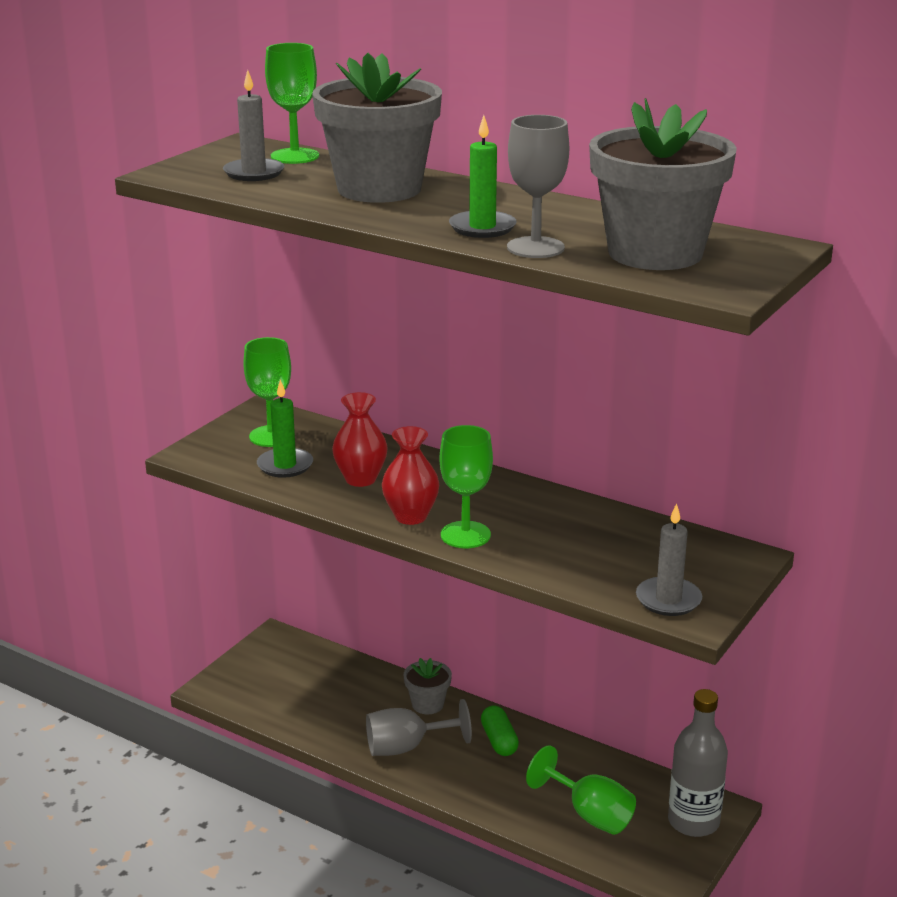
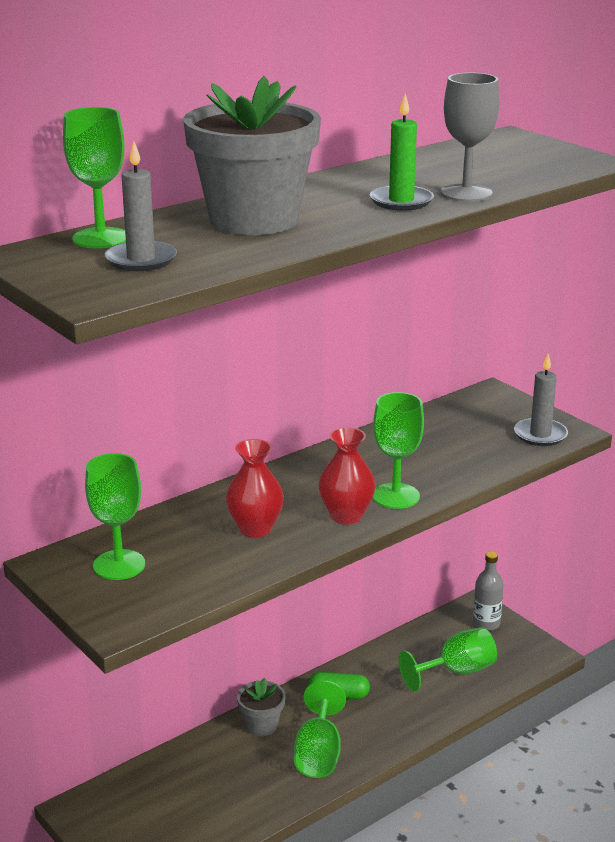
camera: 70 degrees left, 0 degrees up
(285, 465) = (194, 567): green candle -> none
(406, 747) = (318, 754): grey goblet -> green goblet
(655, 253) = (503, 165): grey flower pot -> none
(693, 821) = (486, 624): grey bottle -> grey bottle, size x0.65

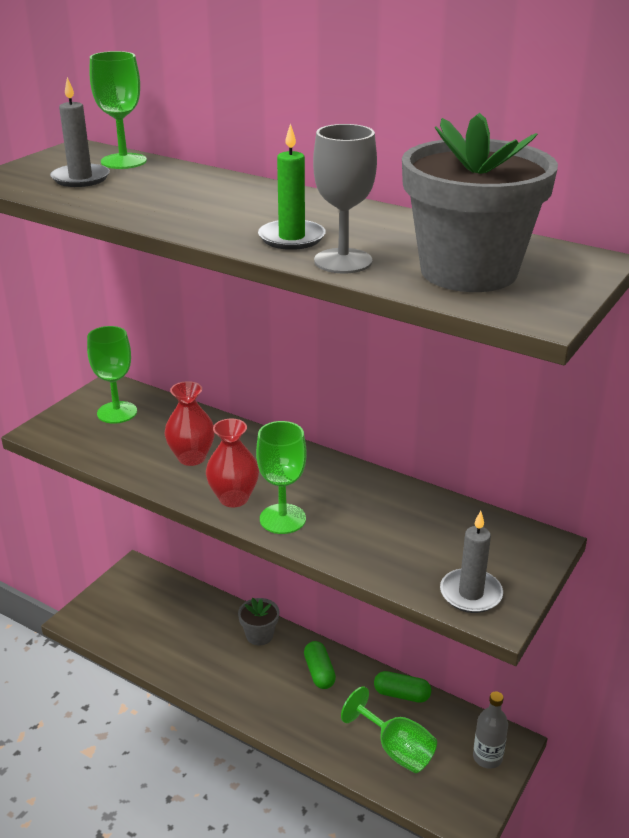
camera: 70 degrees right, 5 degrees up
(254, 220) = (197, 195): grey flower pot -> grey flower pot (468, 271)
(318, 754) = (239, 679): green goblet -> none
(393, 651) = (401, 694): none -> green capsule

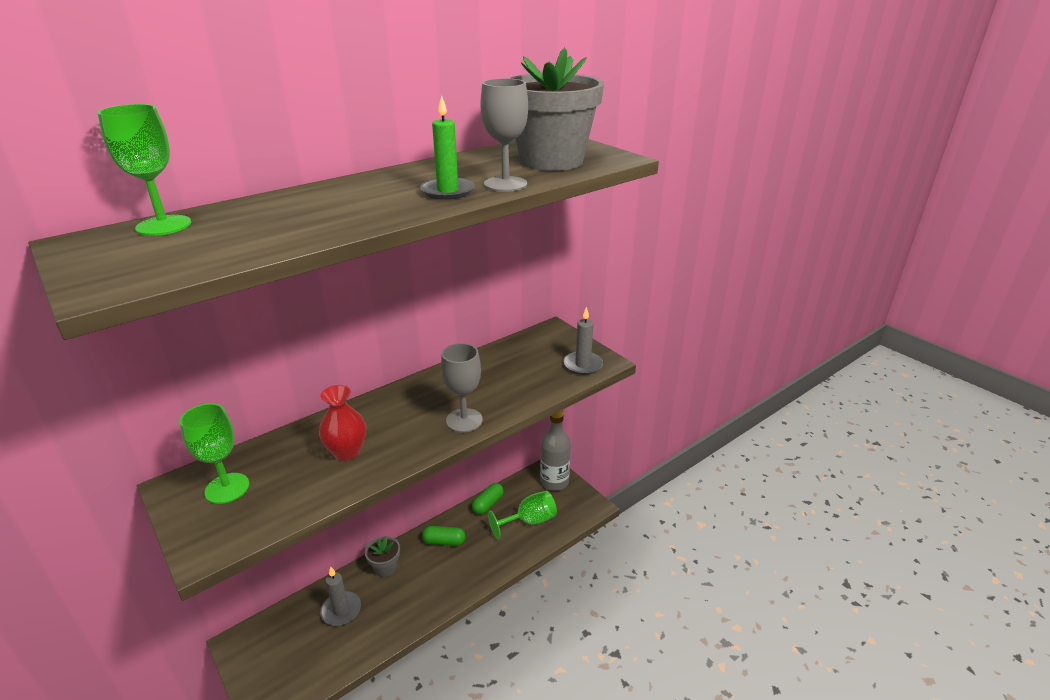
camera: 70 degrees left, 0 degrees up
(80, 178) = (181, 247): grey candle -> grey candle (341, 610)
(234, 498) = (421, 439): red vase -> none
(282, 519) = (464, 420): green goblet -> grey goblet
(487, 757) = (554, 482): grey bottle -> grey bottle, size x1.54

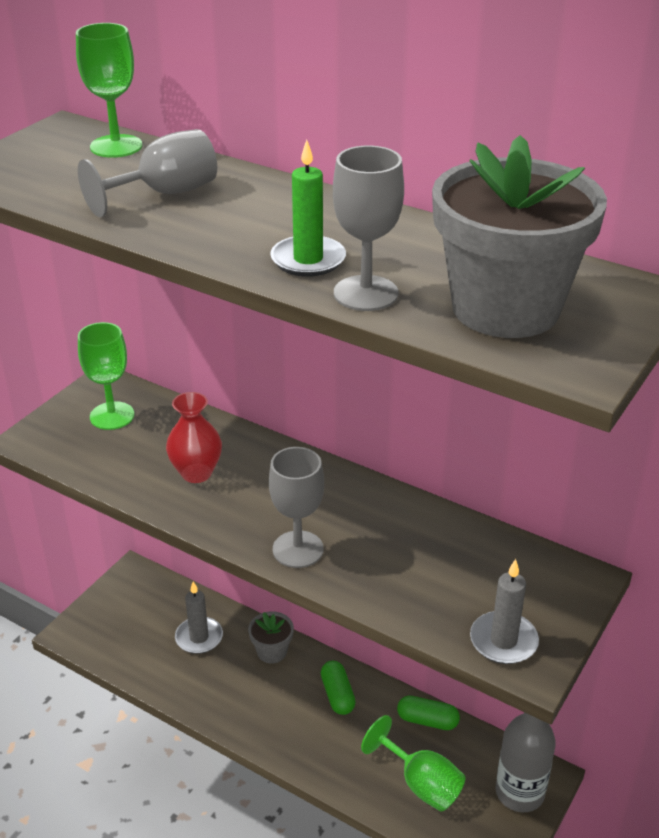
camera: 70 degrees right, 5 degrees up
(287, 218) = (165, 194): none -> grey goblet

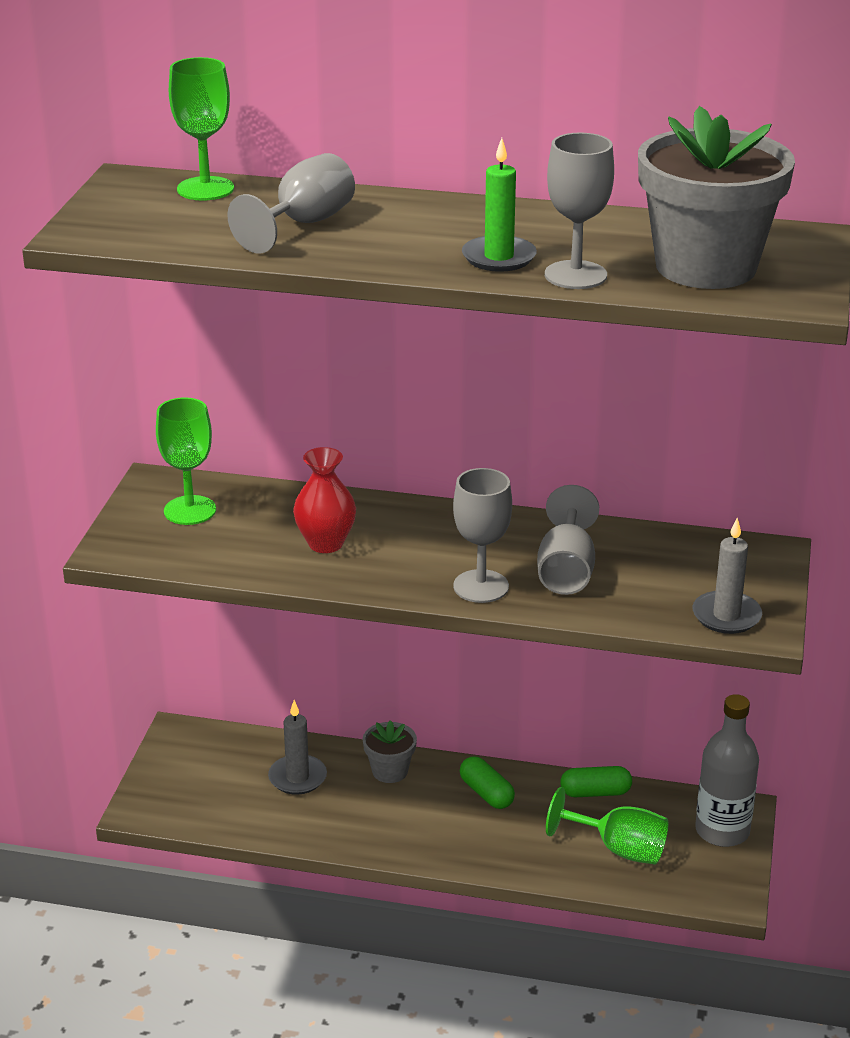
camera: 20 degrees left, 5 degrees down
(382, 551) = (566, 570): none -> grey goblet

